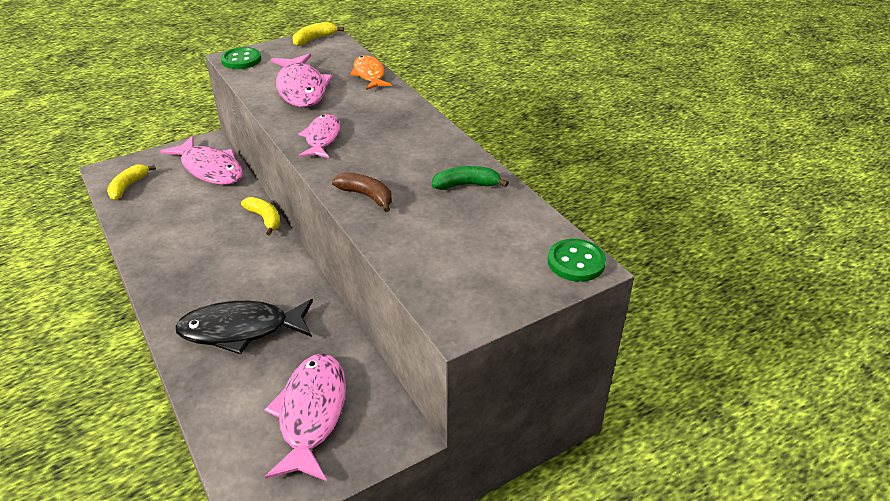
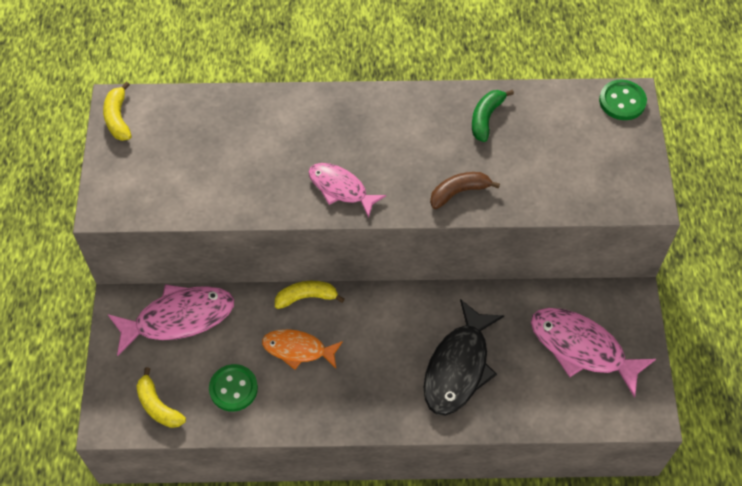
camera: 60 degrees left, 20 degrees up
(241, 60) = (117, 201): green button -> green button (233, 388)
(301, 89) = (229, 171): pink fish -> none
(369, 74) = (240, 103): orange fish -> orange fish (298, 349)

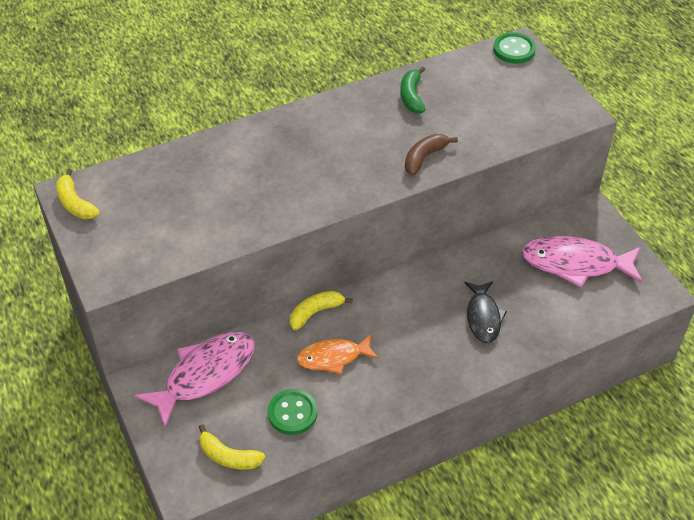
camera: 25 degrees left, 10 degrees down
(341, 189) = (320, 189): pink fish -> none
(458, 367) = (483, 317): black fish -> black fish, size x0.63

